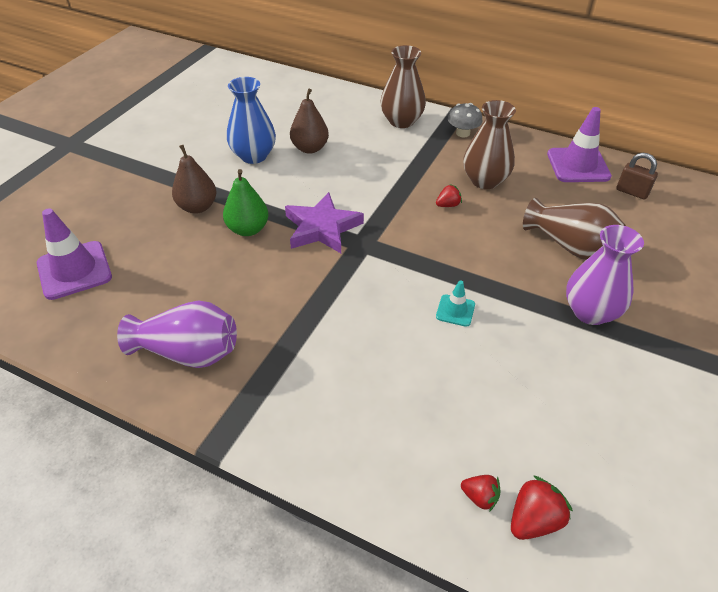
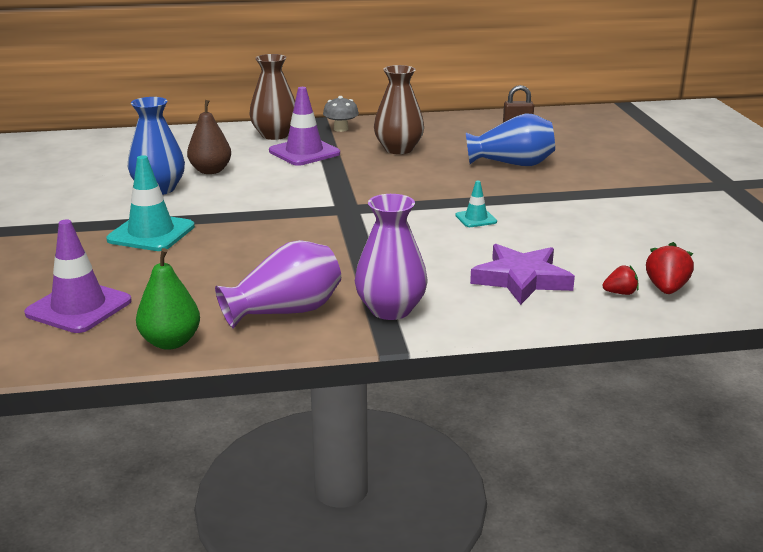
camera: 35 degrees left, 20 degrees down
(197, 207) = (151, 233): brown pear -> turquoise traffic cone
(248, 229) = (227, 231): green pear -> green pear (170, 342)
(322, 228) = (297, 210): purple star -> purple star (521, 279)
(448, 205) = (388, 169): red strawberry -> none
(570, 246) = (512, 164): brown vase -> blue vase
(578, 165) = (459, 123): purple traffic cone -> purple traffic cone (304, 152)
(590, 312) = (570, 190): purple vase -> purple vase (390, 310)

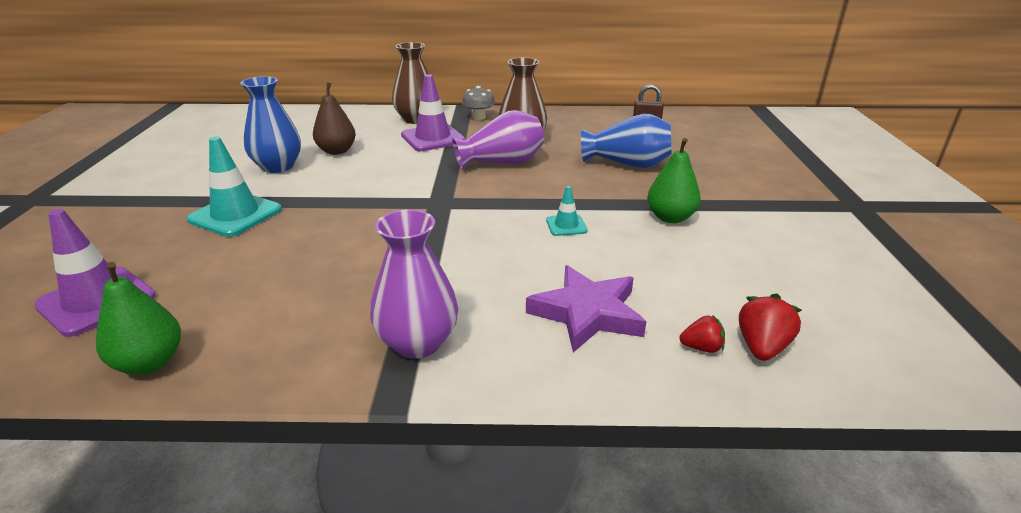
camera: 10 degrees right, 5 degrees up
(285, 311) = (301, 331): purple vase -> purple vase (502, 163)
(567, 206) = (670, 217): none -> green pear

